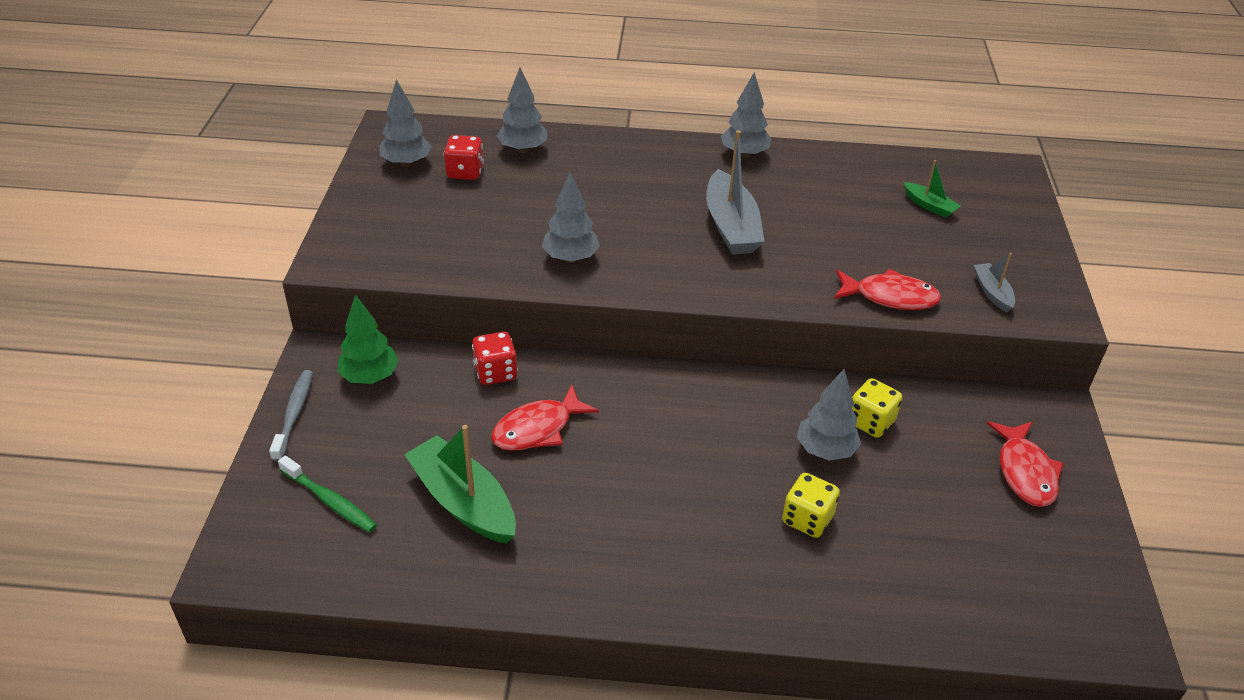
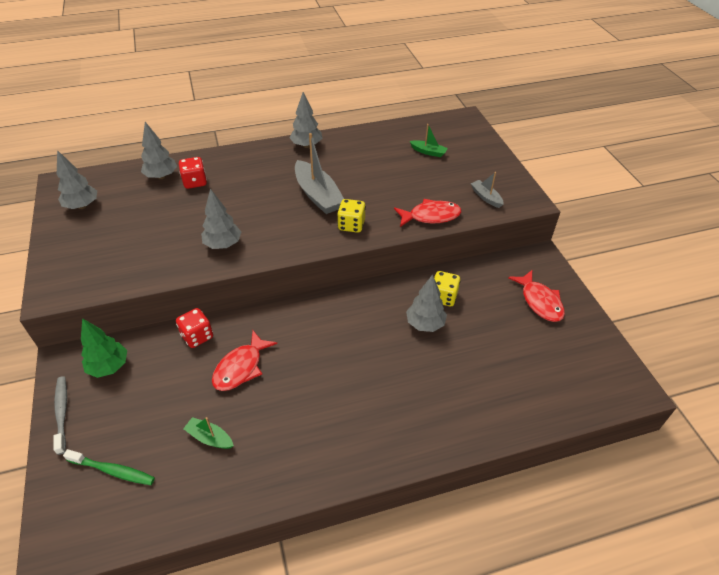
camera: 20 degrees left, 5 degrees up
(463, 502) = (210, 438): green boat -> green boat, size x0.51
(465, 172) = (127, 202): red dice -> red dice (195, 182)
(807, 519) = (432, 373): yellow dice -> yellow dice (351, 225)

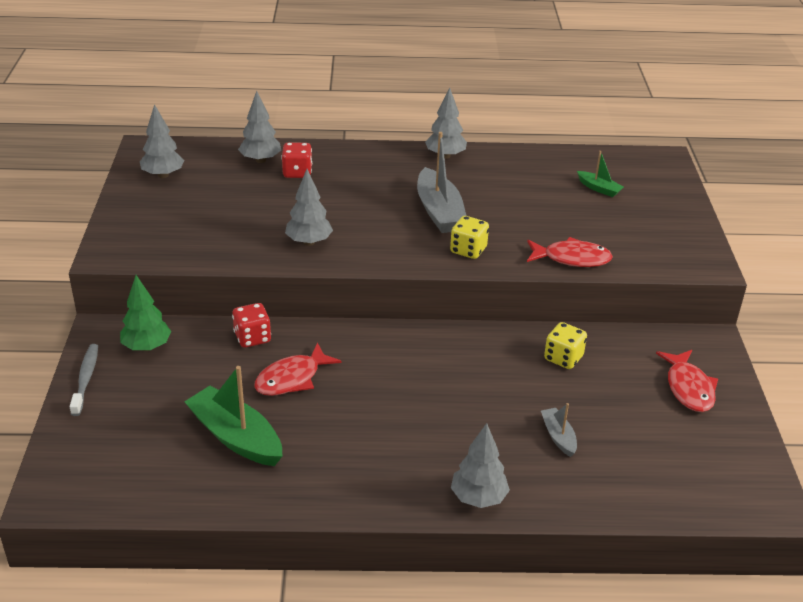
camera: 15 degrees right, 10 degrees down
(113, 470) = (124, 443): green toothbrush -> none
(210, 438) = (235, 437): green boat -> green boat, size x1.95
(425, 324) = (528, 381): grey tree -> grey tree (478, 498)
(486, 197) = (653, 251): grey boat -> grey boat (558, 436)

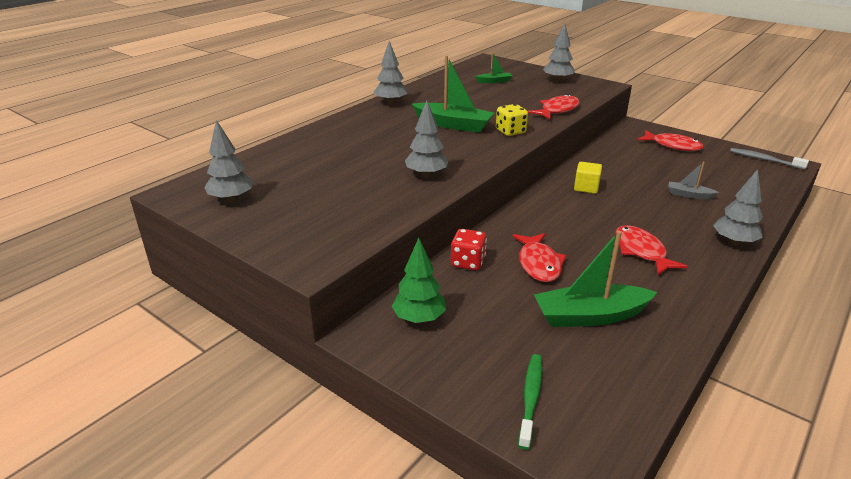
camera: 50 degrees left, 5 degrees down
(86, 379) = (427, 372): grey toothbrush -> grey toothbrush (764, 160)
(97, 441) = (531, 398): none -> green toothbrush
(260, 160) = (285, 156): grey tree -> grey tree (557, 80)
(297, 172) = (327, 149): red dice -> none
(384, 436) = (641, 251): none -> red fish
(439, 211) = (453, 125): grey boat -> green boat
(483, 357) = (586, 187): none -> yellow cube
(563, 358) = (612, 166): yellow dice -> none

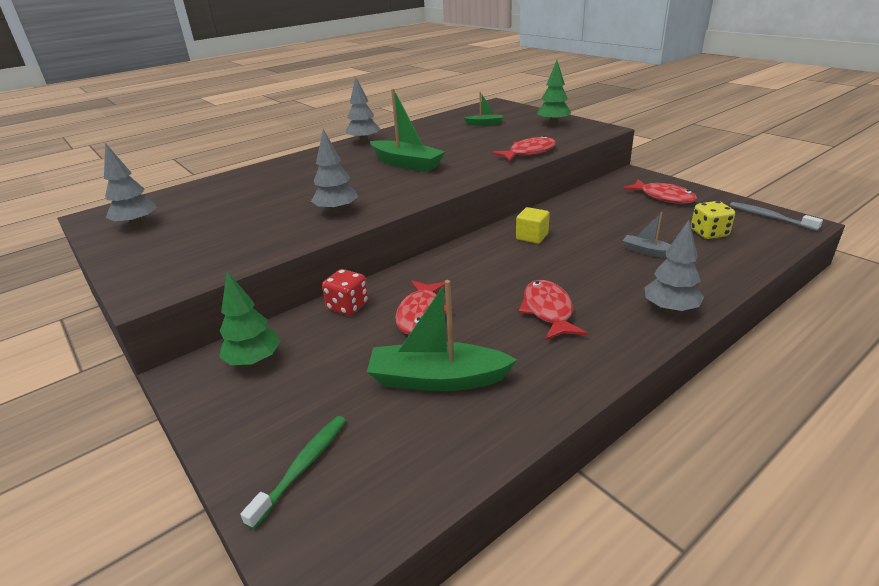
camera: 15 degrees right, 0 degrees up
(510, 132) = (460, 172): yellow dice -> yellow dice (709, 233)
(557, 80) = (553, 124): grey tree -> green tree

